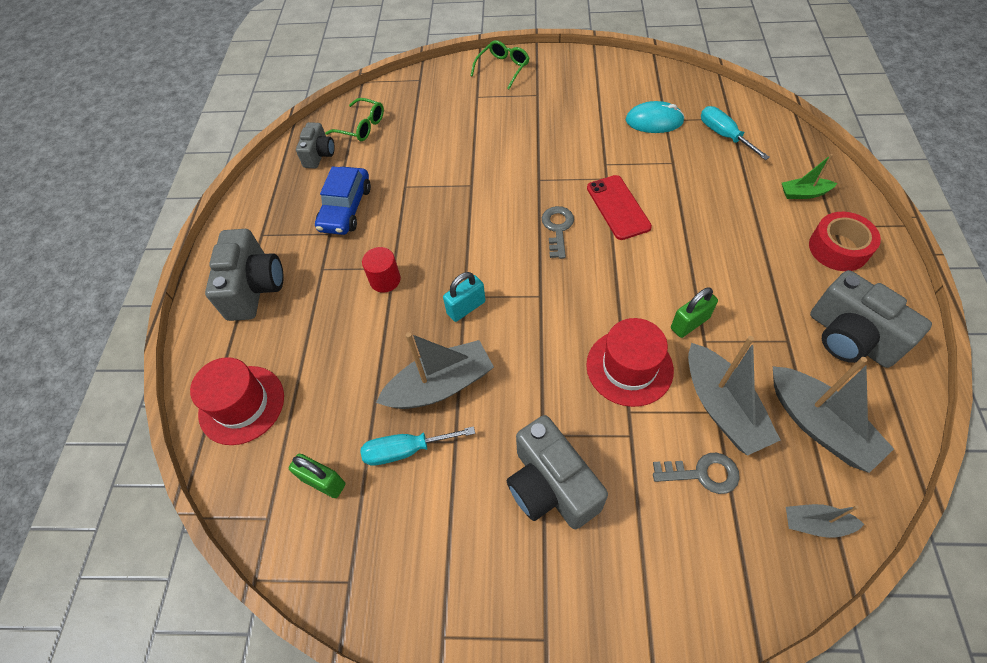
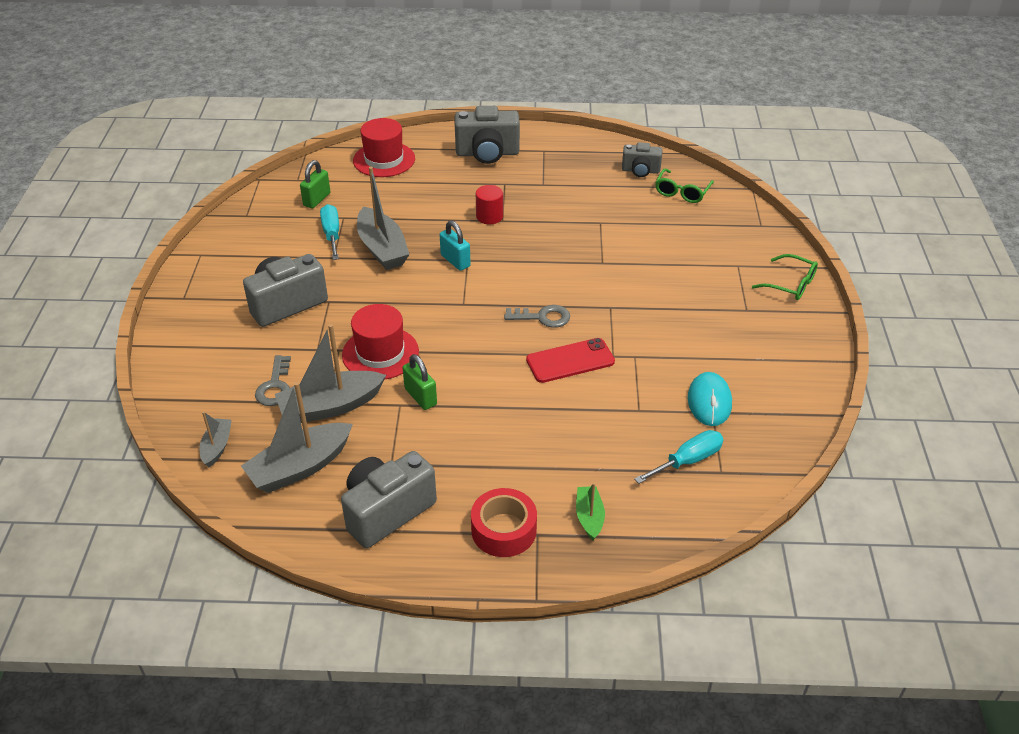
camera: 85 degrees right, 15 degrees down
(345, 208) = (572, 190): blue car -> none

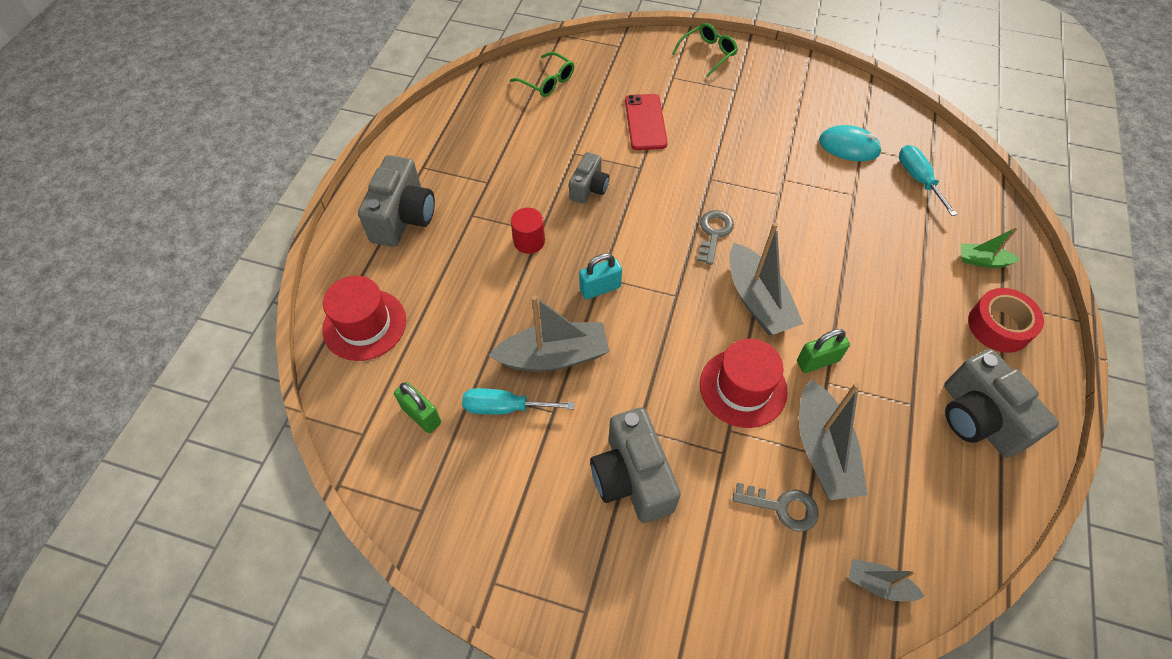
camera: 75 degrees left, 15 degrees up
(300, 467) = (915, 494): grey boat -> grey boat (757, 300)
(570, 361) = (782, 227): red phone -> red phone (645, 122)
(640, 171) = (498, 101): grey camera -> grey camera (589, 188)

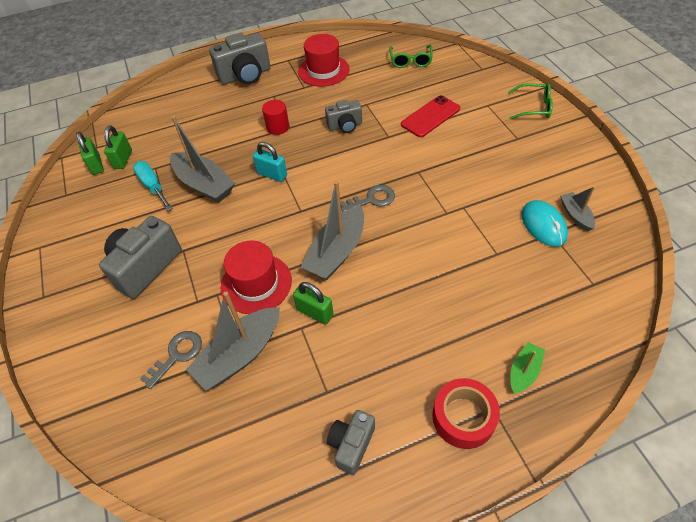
camera: 55 degrees right, 5 degrees down
(364, 324) = (163, 106): red hat -> red hat (323, 70)
(400, 450) = (96, 165): none -> green padlock
(782, 507) = (177, 355): grey key -> grey key turned 120 degrees counterclockwise
(878, 584) = (152, 445): grey boat -> grey boat (575, 215)
(918, 179) = (563, 284): turquoise screwdriver -> none
(977, 418) = (351, 445): grey camera -> grey camera, size x0.59
(982, 261) = (524, 371): green boat -> green boat turned 60 degrees clockwise

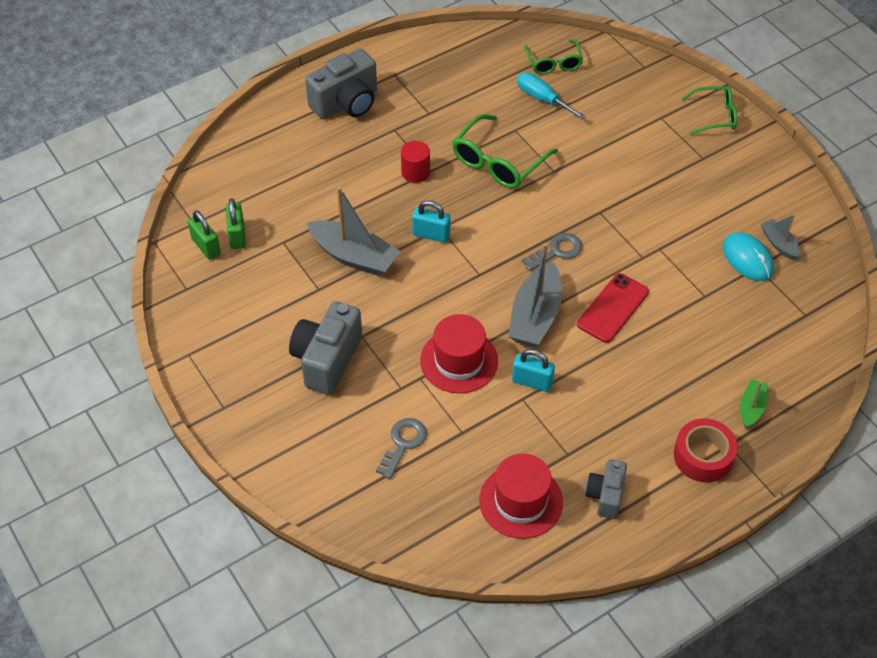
camera: 15 degrees left, 0 degrees up
(153, 186) = (291, 265): turquoise screwdriver -> turquoise screwdriver (542, 99)
(240, 355) = (469, 434): grey boat -> none
(315, 312) = (532, 382): green padlock -> turquoise padlock
(323, 70) = (446, 86): red hat -> red hat (521, 501)
(345, 126) = (498, 162): grey camera -> green glasses
(430, 116) = (597, 139): red phone -> red phone (612, 308)

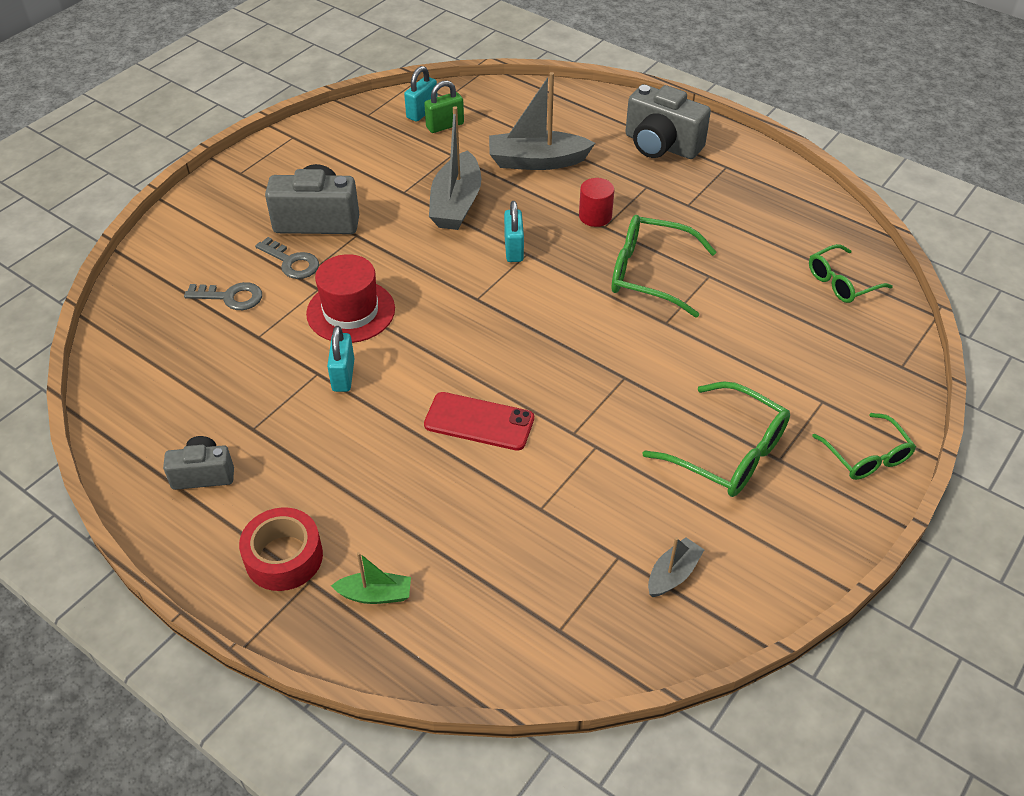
camera: 70 degrees right, 5 degrees down
(206, 246) = (422, 112): green padlock -> turquoise padlock
(521, 501) = (180, 403): red hat -> none
(535, 316) = (437, 357): grey boat -> grey boat (537, 161)
(542, 99) = (775, 286): turquoise screwdriver -> none
(557, 251) = (542, 353): grey key -> grey key (292, 262)
(689, 181) = (728, 453): none -> green glasses
(747, 259) = (626, 543): turquoise mouse -> none

